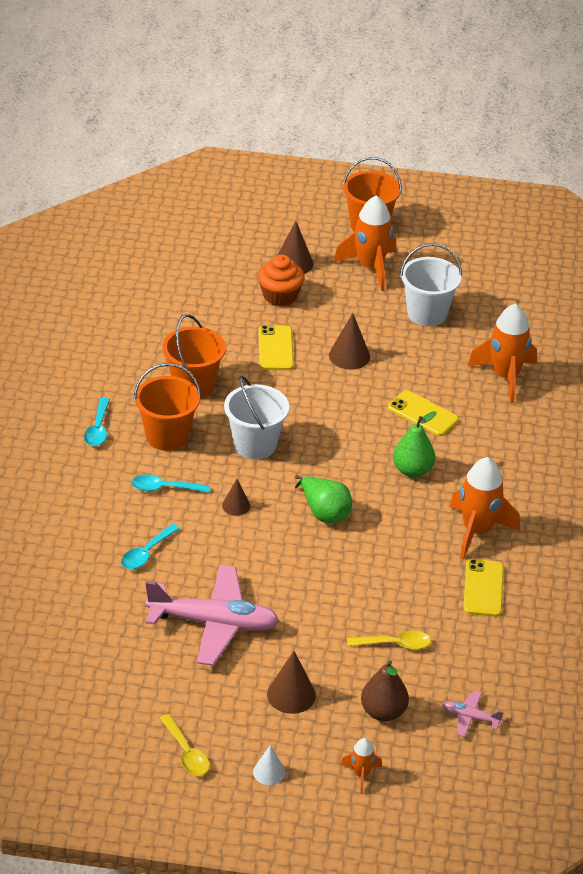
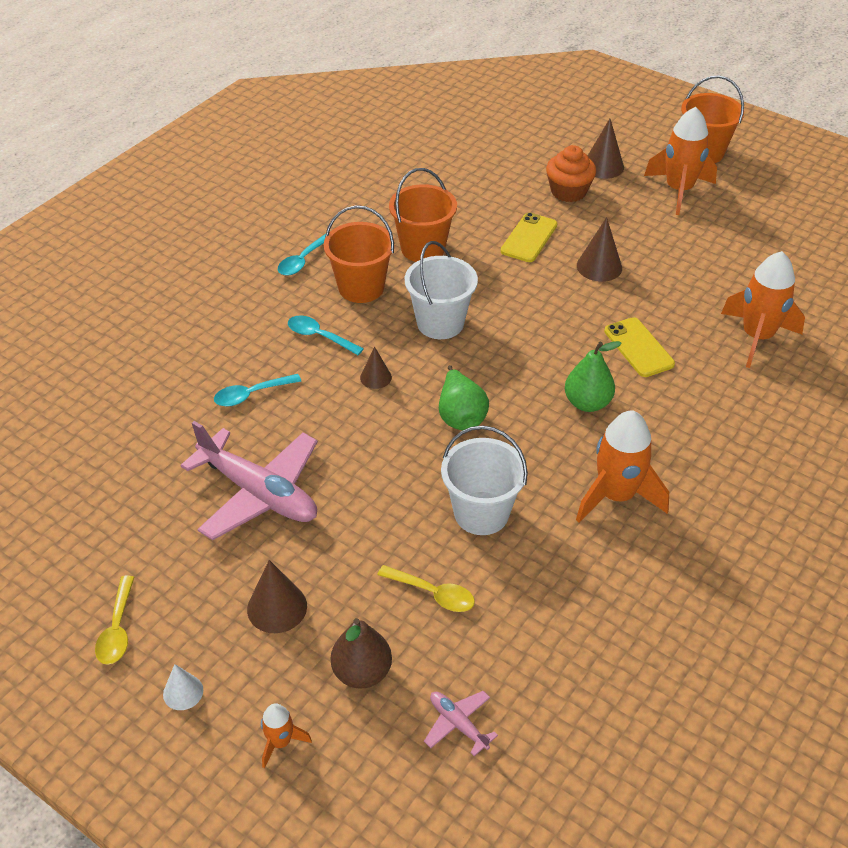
camera: 30 degrees right, 5 degrees up
(427, 313) = (710, 249): white bucket -> white bucket (481, 513)
(483, 588) = (580, 566): yellow phone -> none

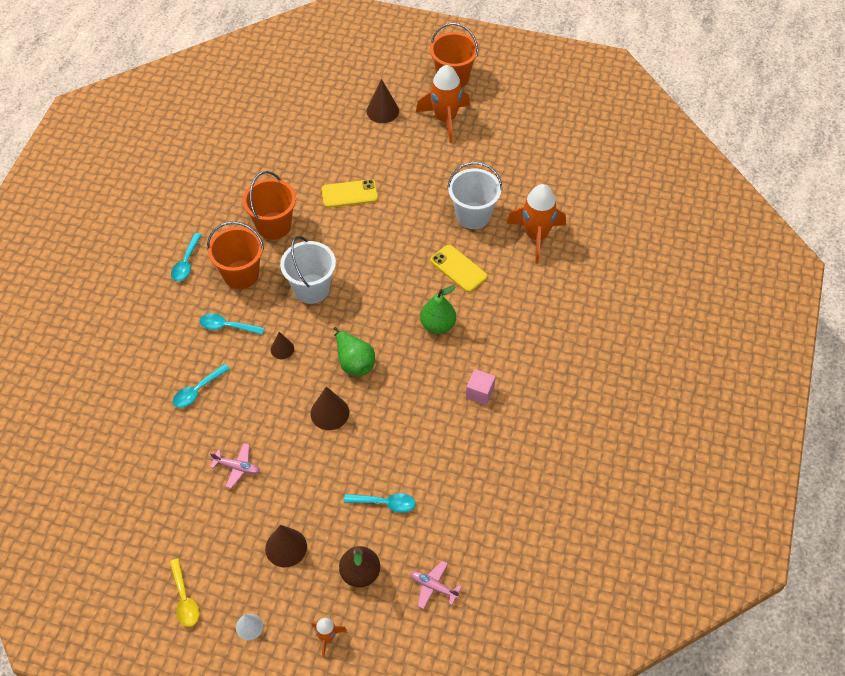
camera: 20 degrees left, 10 degrees up
(258, 493) = (237, 467): pink plane -> pink plane, size x0.45
(433, 593) = (385, 503): yellow spoon -> turquoise spoon
(481, 513) = (395, 434): white bucket -> white bucket (473, 215)
(529, 238) = (349, 194): yellow phone -> yellow phone turned 75 degrees clockwise
(568, 191) = (364, 142): orange cupcake -> none
(599, 266) = (409, 206): brown cone -> brown cone (329, 413)
(616, 496) = (480, 392): orange rocket -> pink cube

